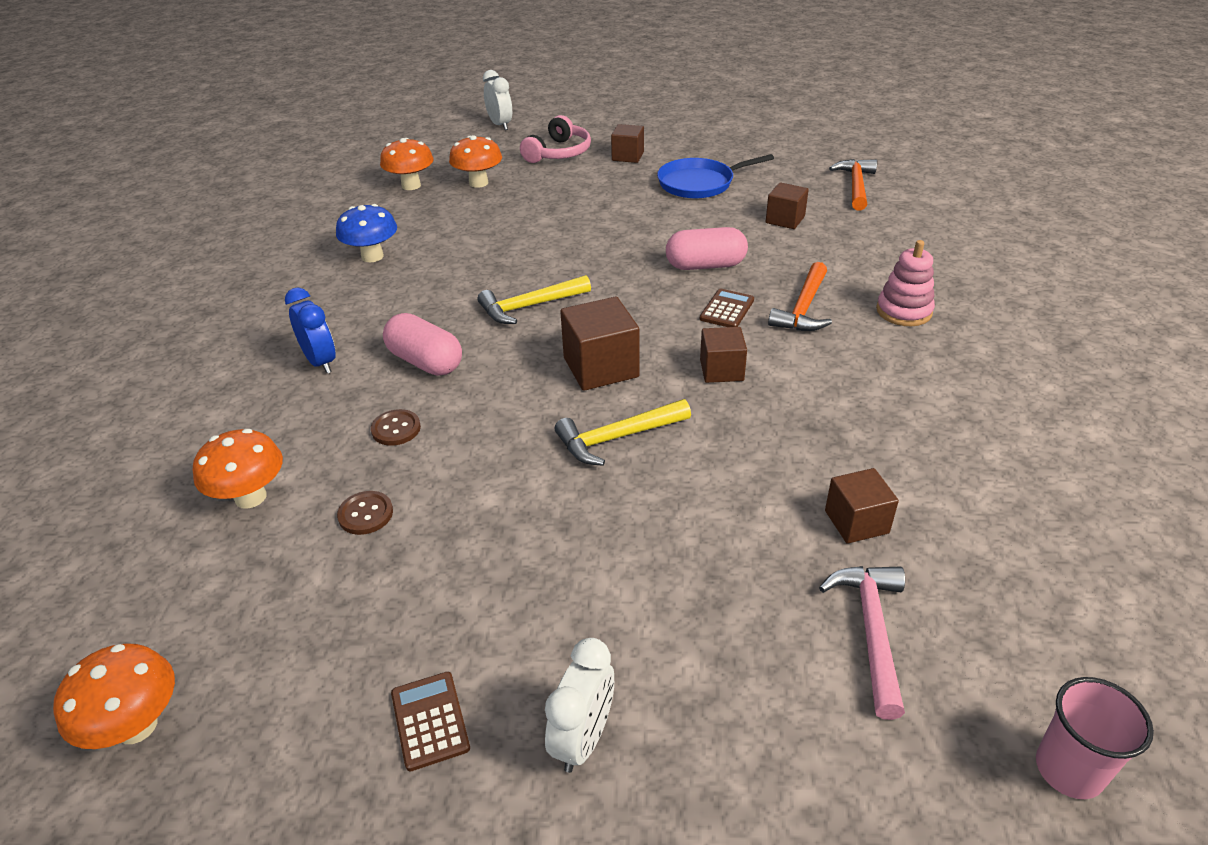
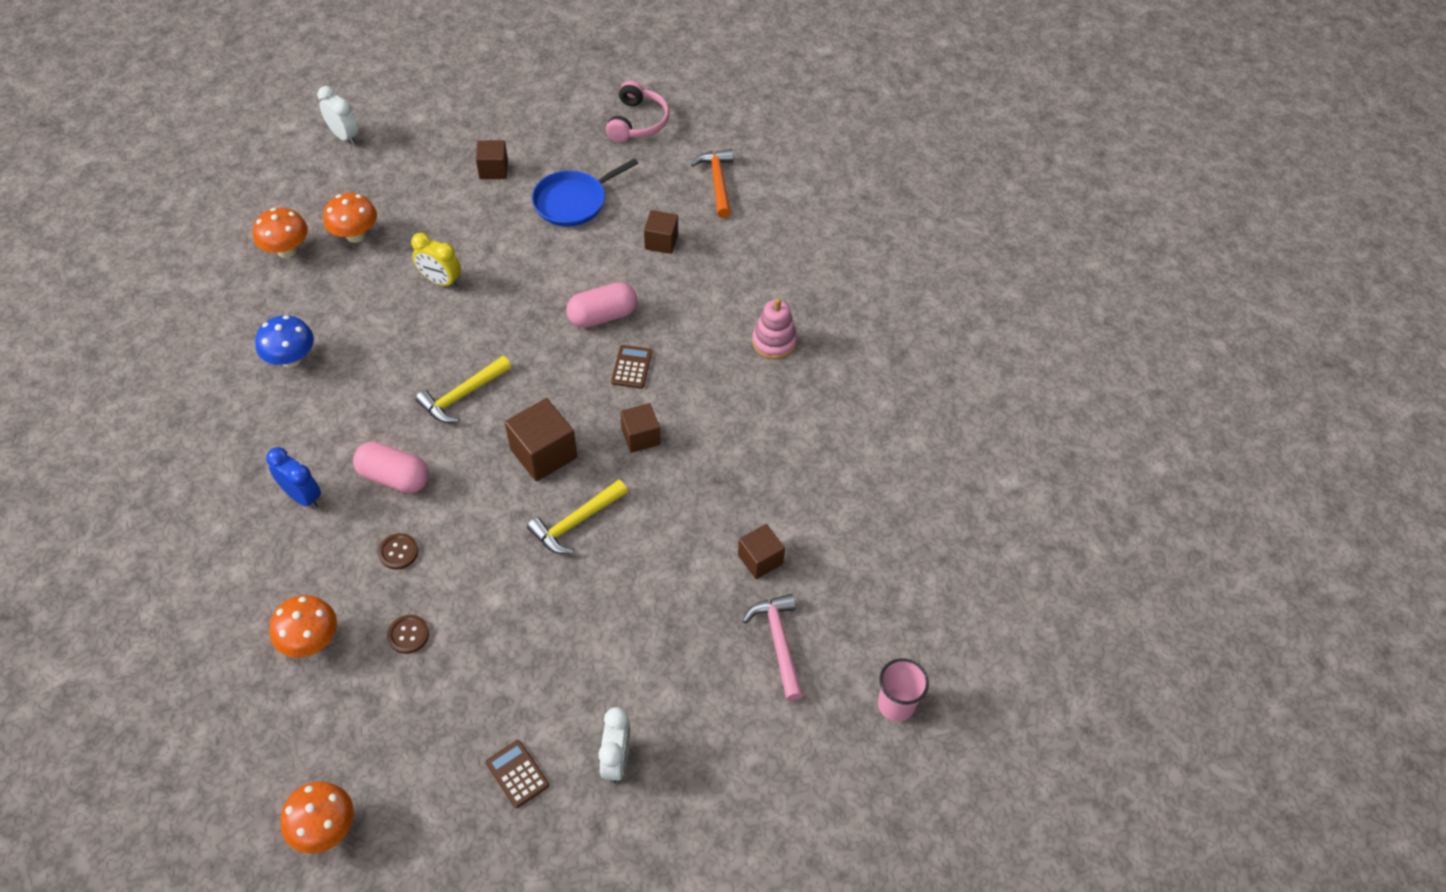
camera: 20 degrees left, 15 degrees up
(545, 221) = (441, 281): none -> yellow clock
(559, 153) = (422, 174): pink headphones -> pink headphones (638, 122)
(803, 308) = (694, 354): orange hammer -> none

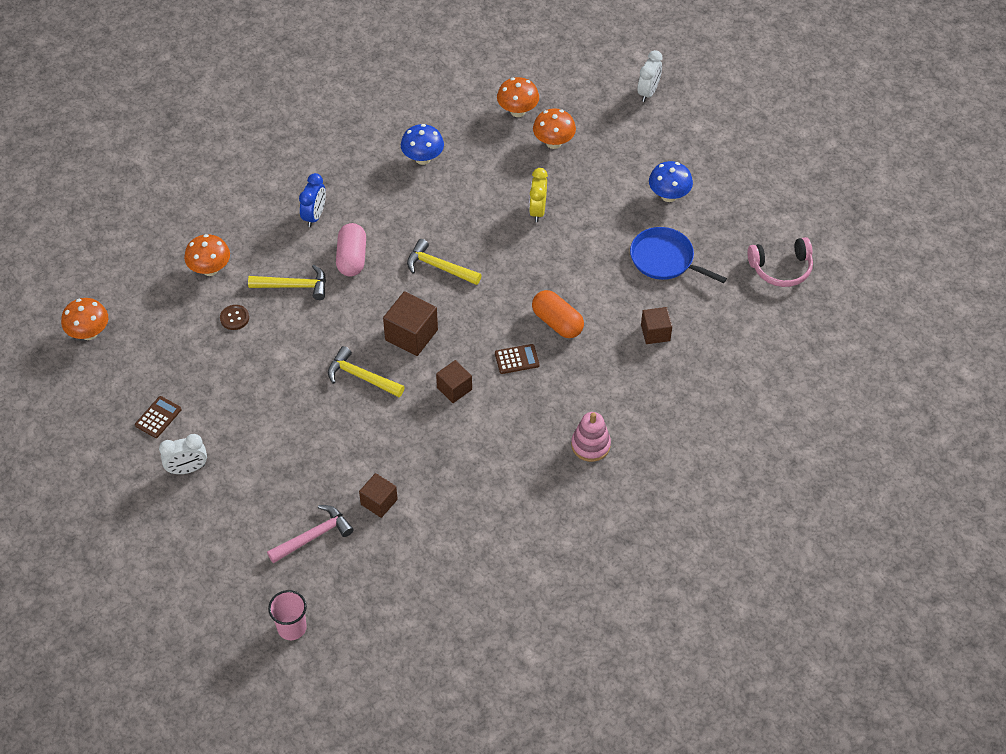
camera: 70 degrees right, 0 degrees up
(398, 552) = (294, 286): brown button -> yellow hammer
(493, 169) = (669, 196): brown cube -> blue mushroom
(602, 316) = (557, 322): pink capsule -> orange capsule
(717, 182) = (745, 348): orange hammer -> none

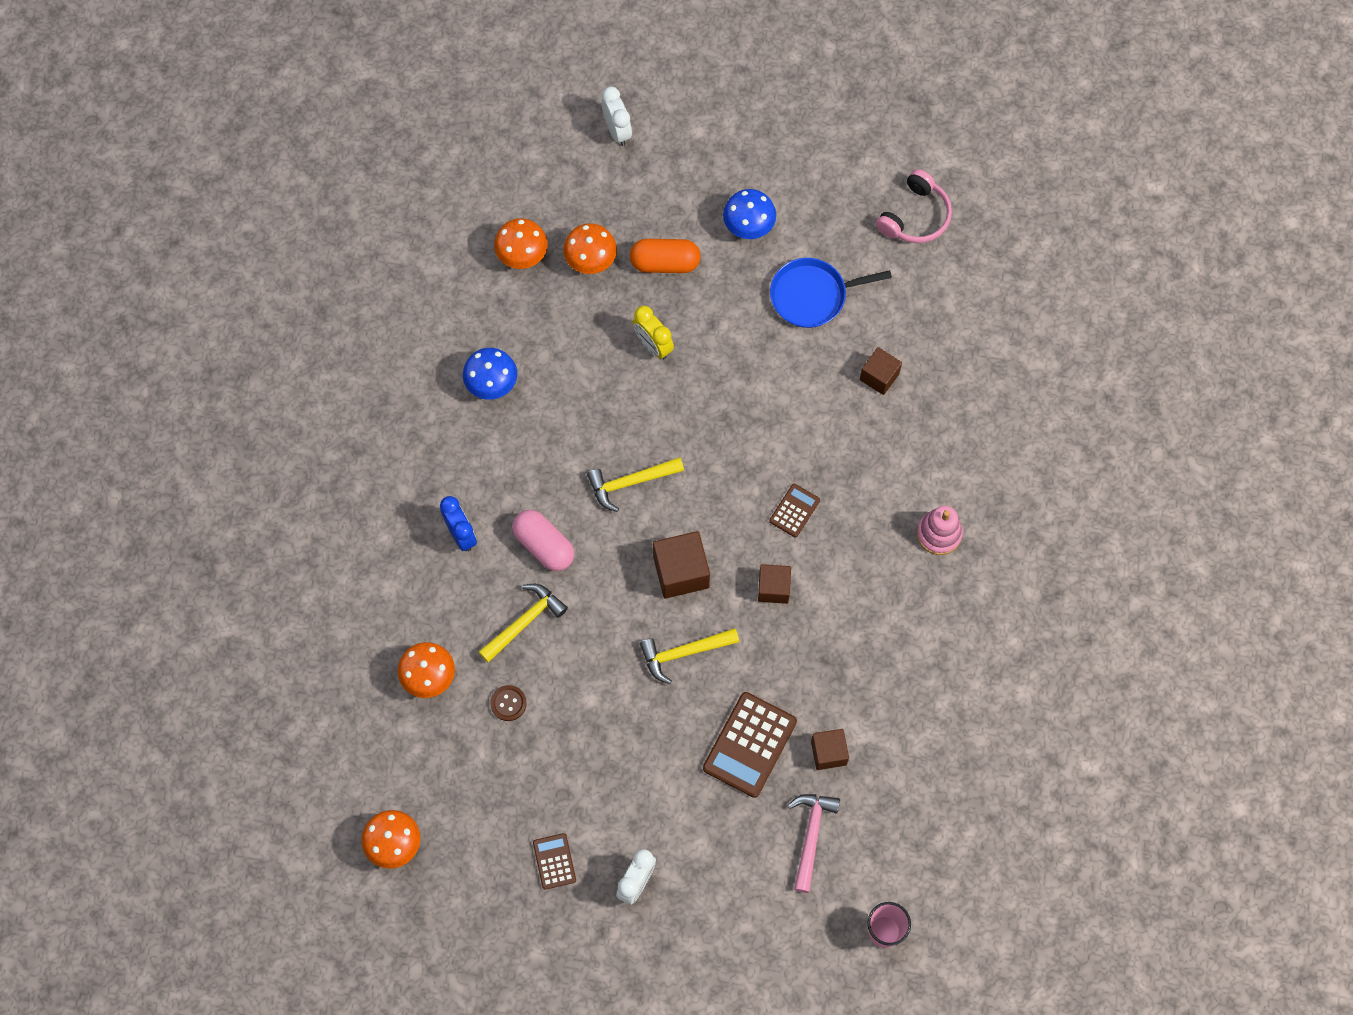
camera: 45 degrees left, 15 degrees up
(339, 456) = (749, 745): none -> brown calculator
(557, 322) = (789, 443): orange capsule -> orange capsule (665, 263)

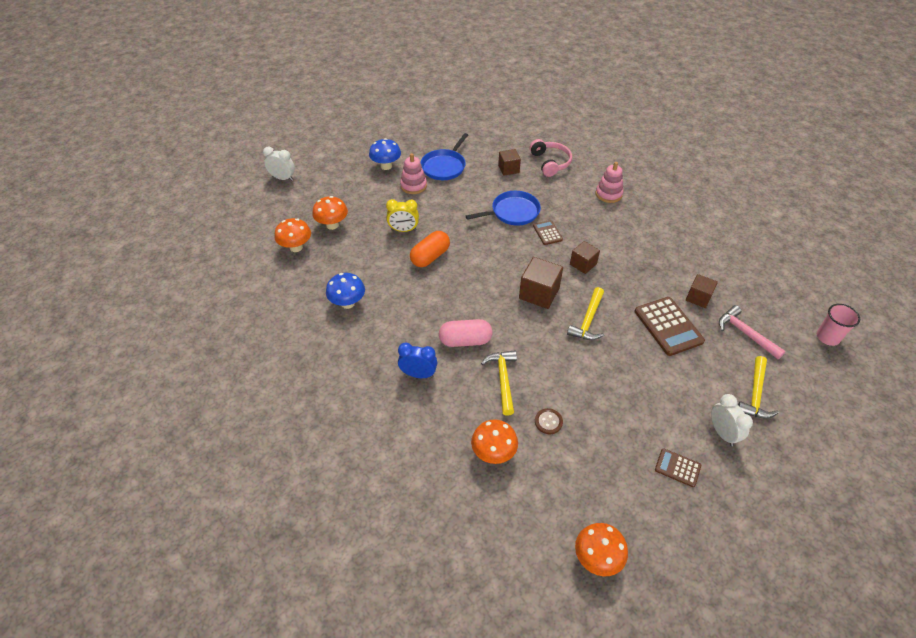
camera: 50 degrees left, 20 degrees down
(630, 483) = (467, 282): yellow hammer -> yellow hammer (755, 394)
(665, 263) = (367, 201): orange capsule -> orange capsule (430, 257)
(741, 290) = (413, 186): none -> pink stacking toy
(797, 443) = (512, 212): none -> blue pan
(915, 217) = (446, 119): pink headphones -> pink headphones (550, 162)

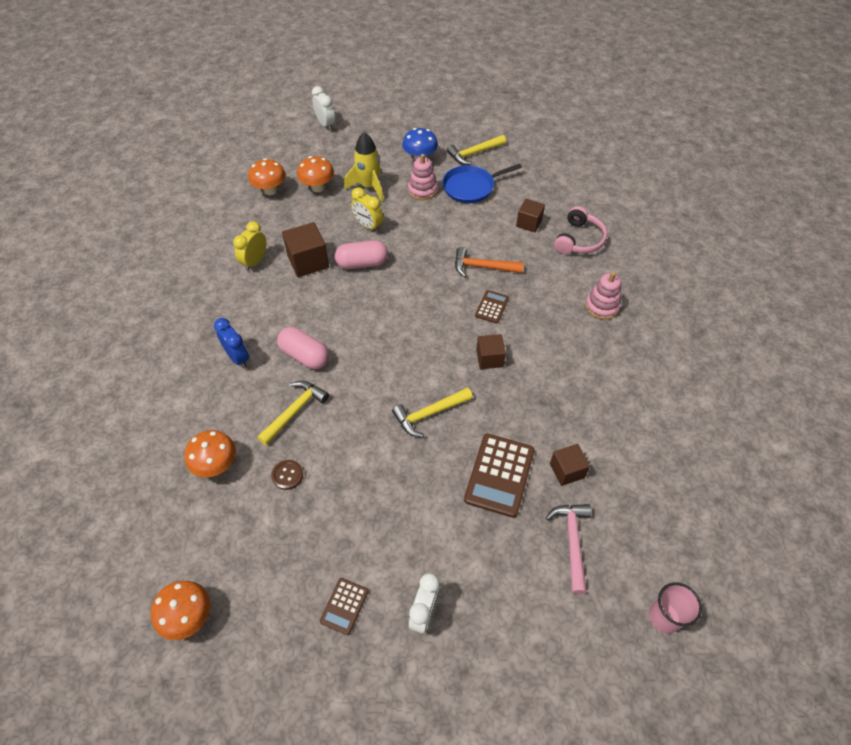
camera: 40 degrees right, 5 degrees up
(348, 303) = (255, 262): blue mushroom -> yellow clock
(371, 204) = (368, 187): none -> yellow rocket
(430, 257) = (362, 263): orange capsule -> pink capsule
(512, 212) = (482, 267): blue pan -> orange hammer
(539, 293) = (415, 358): brown cube -> brown cube (308, 261)
(677, 468) = (344, 606): brown calculator -> brown calculator turned 135 degrees counterclockwise
(755, 394) = (504, 606): yellow hammer -> yellow hammer (474, 153)

